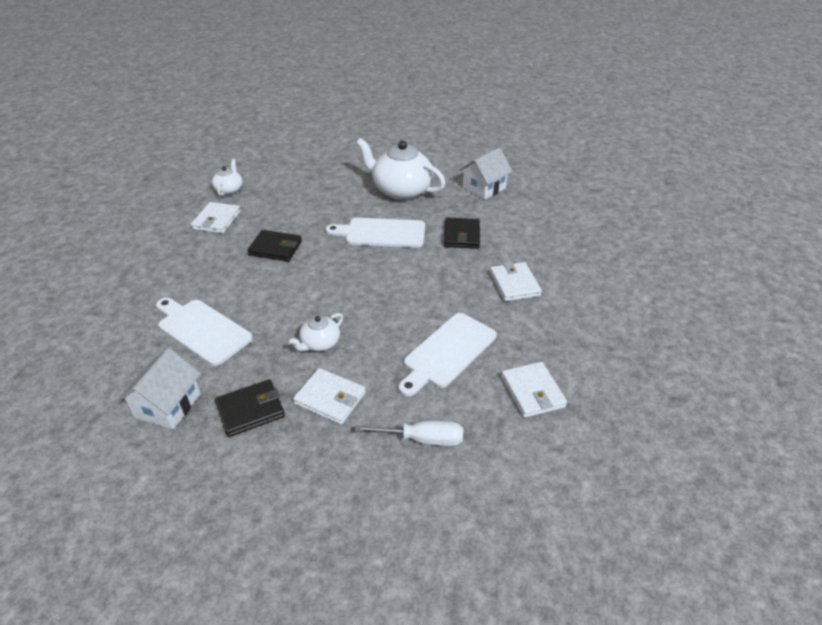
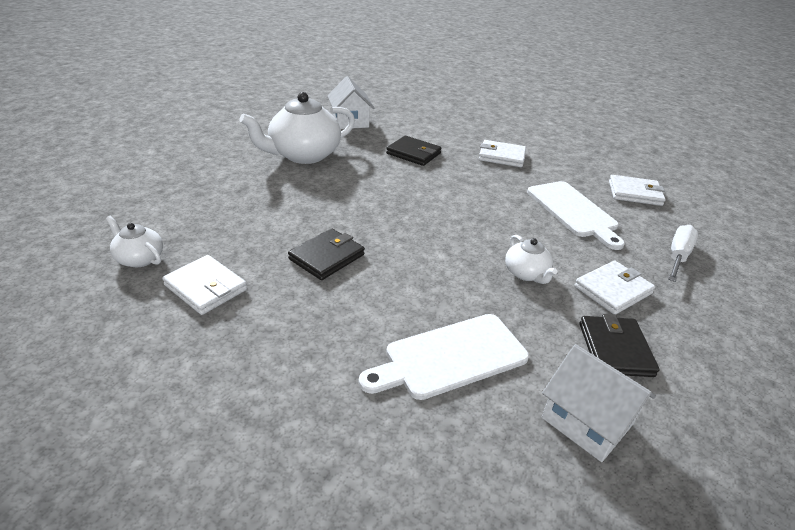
camera: 65 degrees left, 5 degrees down
(381, 233) = (368, 187): white cutting board -> none

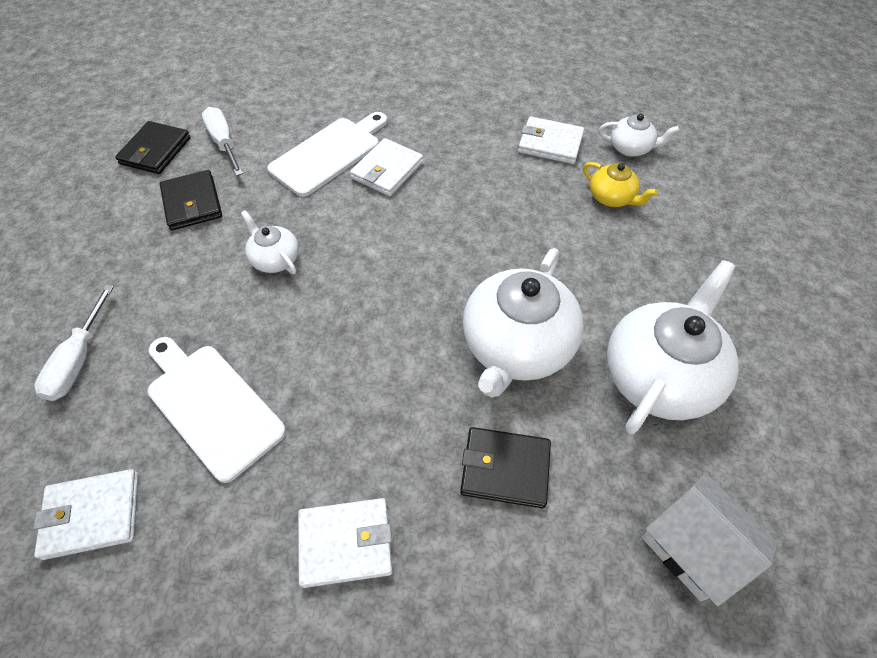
camera: 160 degrees right, 20 degrees up
(213, 230) = (611, 198): none -> yellow teapot
(327, 257) = (481, 206): black wallet -> black wallet (156, 151)
(371, 183) = (516, 346): none -> white teapot
(587, 421) = (224, 143): white house -> white screwdriver
(612, 290) = (181, 270): white wallet -> white wallet (387, 170)

